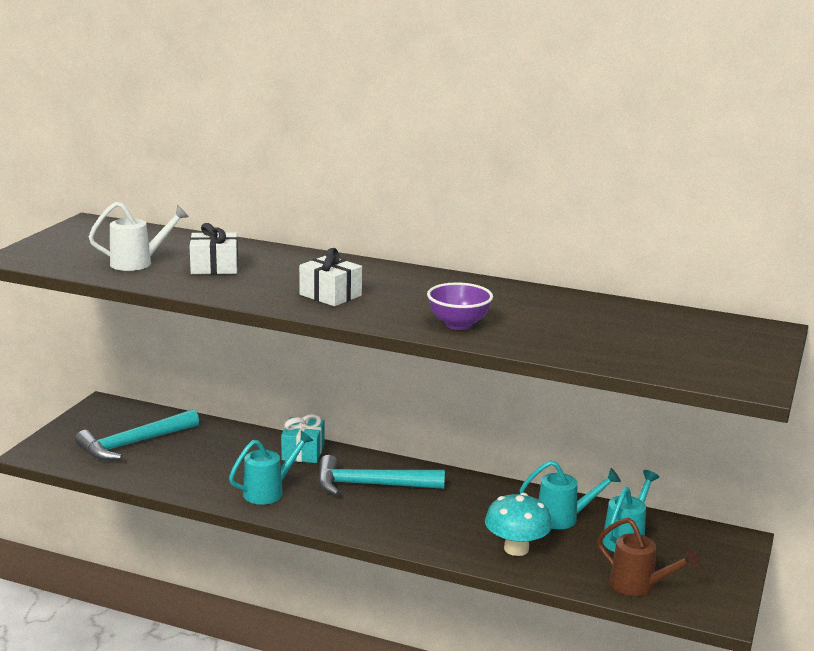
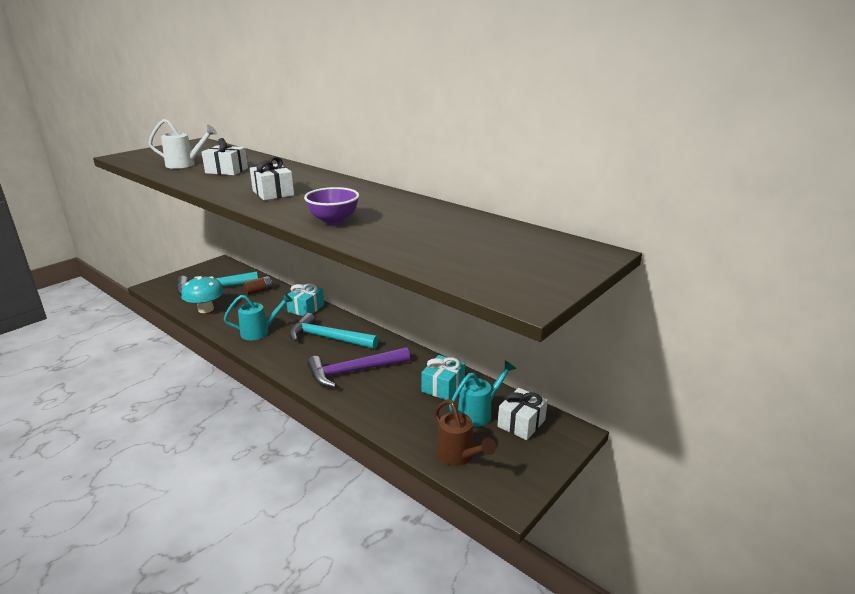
camera: 20 degrees right, 5 degrees up
(209, 438) = (258, 291): none -> brown battery
(442, 519) = (354, 371): none -> purple hammer
(516, 549) = (388, 405): turquoise mushroom -> turquoise mushroom (206, 309)
(563, 518) = (443, 387): turquoise watering can -> turquoise gift
(679, 541) = (521, 423): none -> white gift

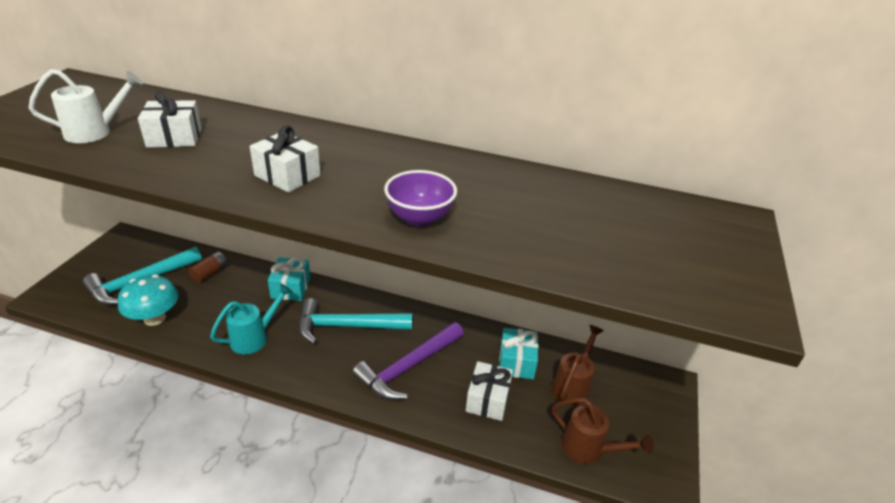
camera: 25 degrees left, 10 degrees up
(479, 413) = (572, 386): turquoise watering can -> brown watering can
(521, 423) = (619, 387): white gift -> white gift (488, 399)

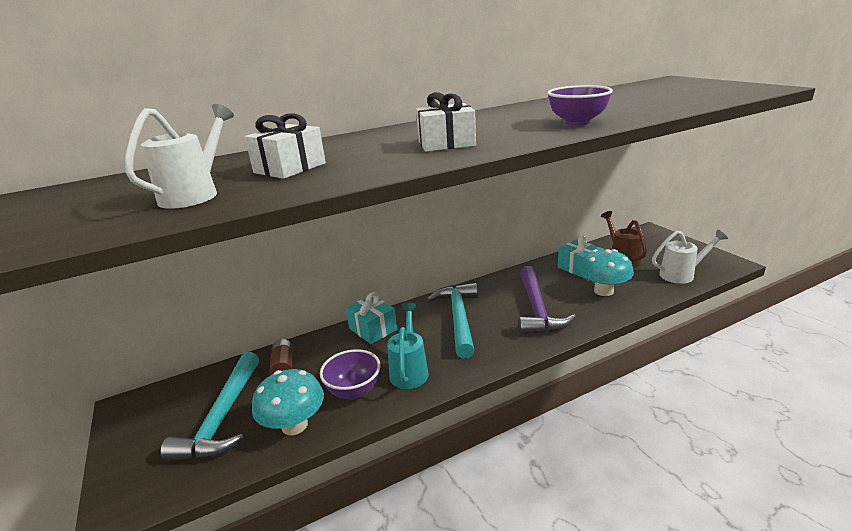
camera: 40 degrees left, 10 degrees down
(209, 324) = (354, 391): none -> purple bowl
(347, 326) = (458, 319): turquoise hammer -> turquoise hammer turned 135 degrees clockwise
(488, 399) = (603, 291): white gift -> turquoise mushroom
(589, 449) = (681, 274): brown watering can -> white watering can

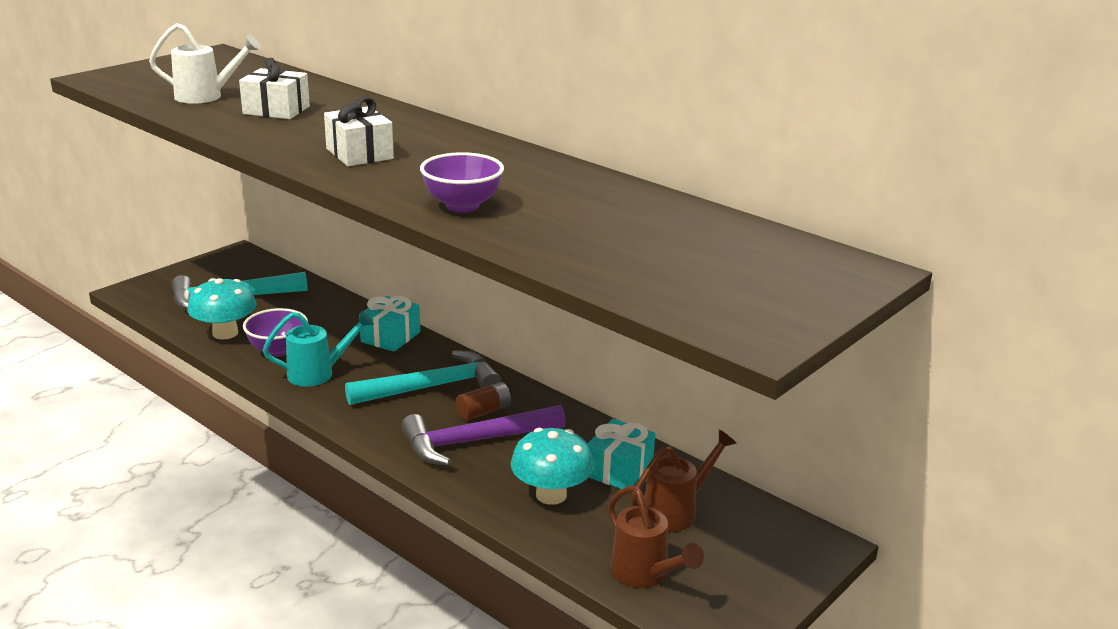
camera: 65 degrees right, 0 degrees up
(283, 366) = (309, 305): brown battery -> brown battery (483, 411)
(681, 274) = (644, 575): white watering can -> brown watering can

